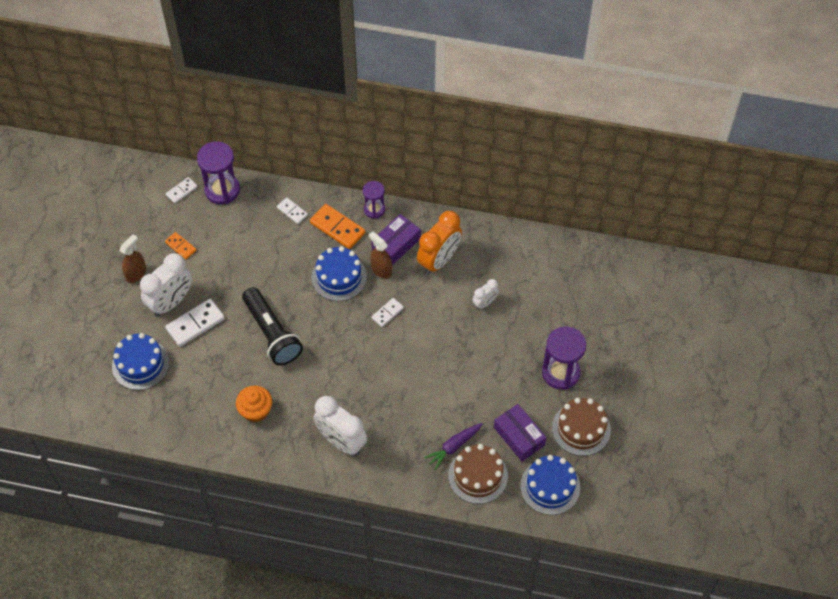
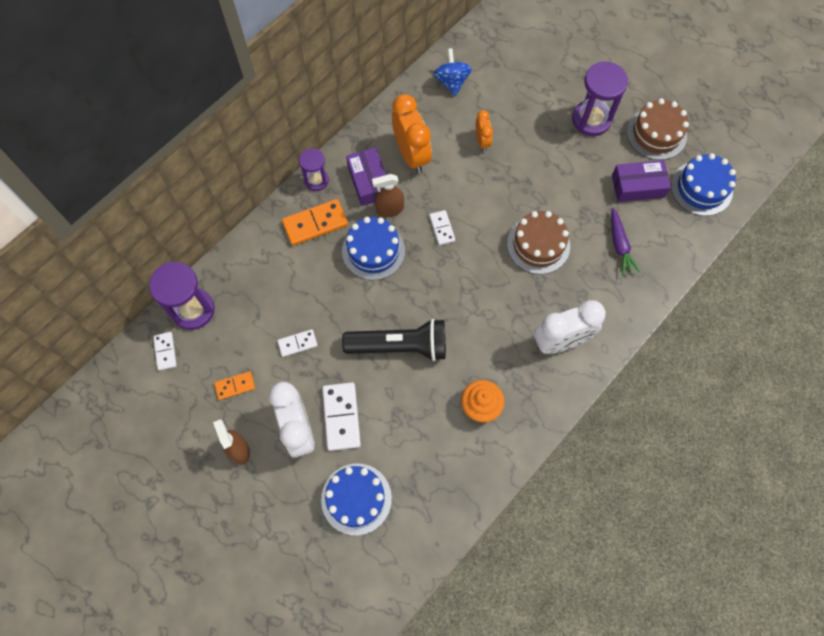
camera: 60 degrees left, 10 degrees up
(292, 211) = (267, 255): white domino -> white domino (297, 343)
(478, 476) = (660, 241): brown cake -> brown cake (538, 245)
(485, 303) = (482, 141): white clock -> orange clock
(526, 255) = (451, 82): none -> blue spinning top

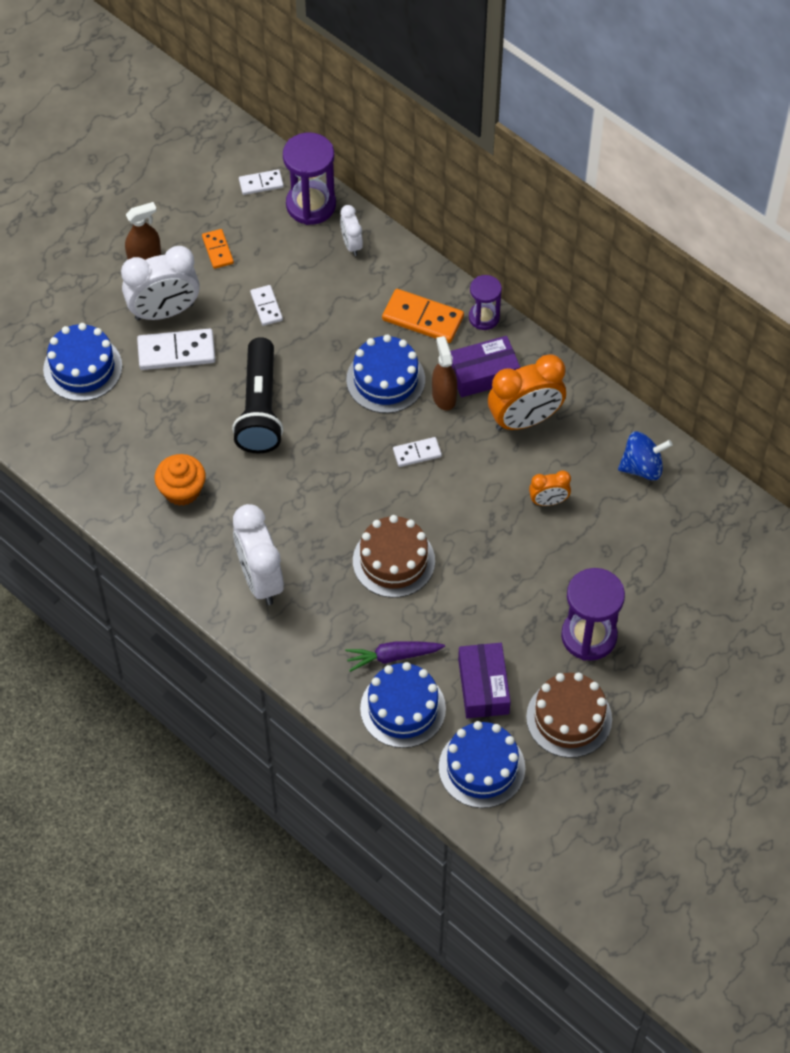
camera: 90 degrees right, 10 degrees down
(238, 277) = (351, 244): none -> white clock
(315, 224) = (422, 318): orange domino -> orange domino turned 45 degrees counterclockwise
(661, 239) = (403, 708): none -> blue cake

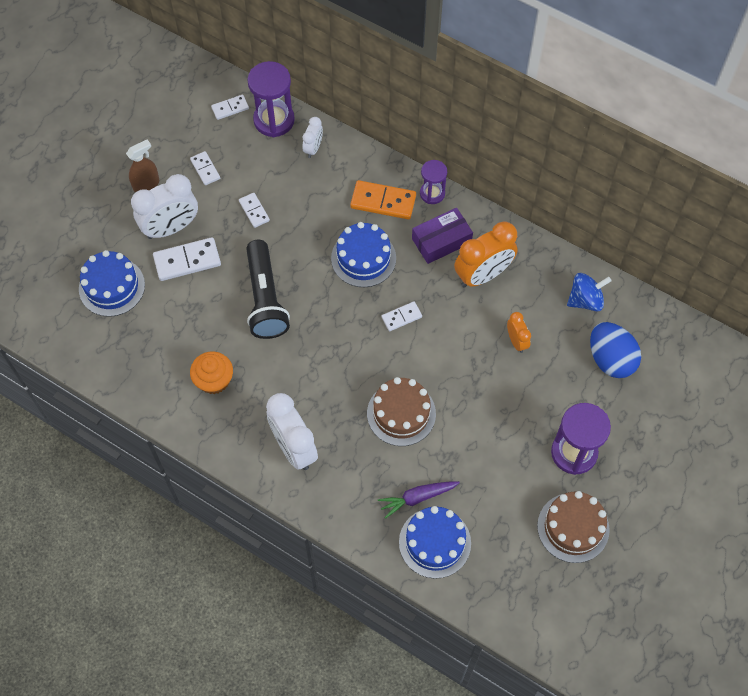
camera: 10 degrees left, 5 degrees up
(218, 250) = (205, 169): orange domino -> white domino
(351, 244) = (313, 148): white clock -> white clock turned 135 degrees counterclockwise
(444, 396) = (413, 265): brown spray bottle -> none
(481, 767) = (510, 584): blue cake -> none
(483, 686) = (497, 511): purple box -> none
(548, 501) = (516, 341): orange clock -> orange clock turned 90 degrees counterclockwise
(657, 538) = (610, 359): none -> blue egg

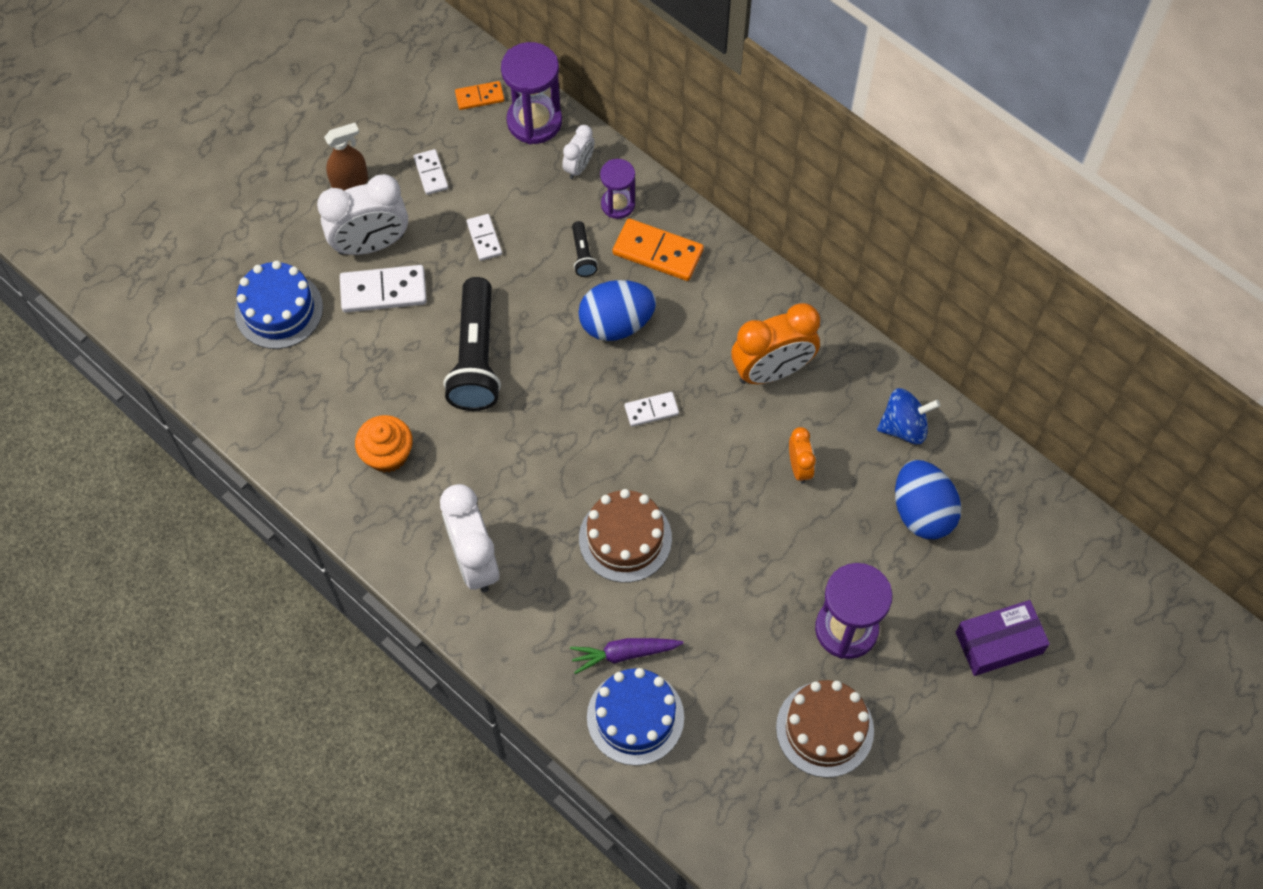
camera: 10 degrees right, 0 degrees up
(230, 108) = (479, 97): white domino -> orange domino
(329, 212) = (583, 255): none -> black flashlight
(363, 258) = (616, 324): blue cake -> blue egg
(432, 193) = (726, 251): purple hourglass -> purple hourglass (618, 204)
(441, 241) = (725, 317): purple box -> purple box (999, 643)

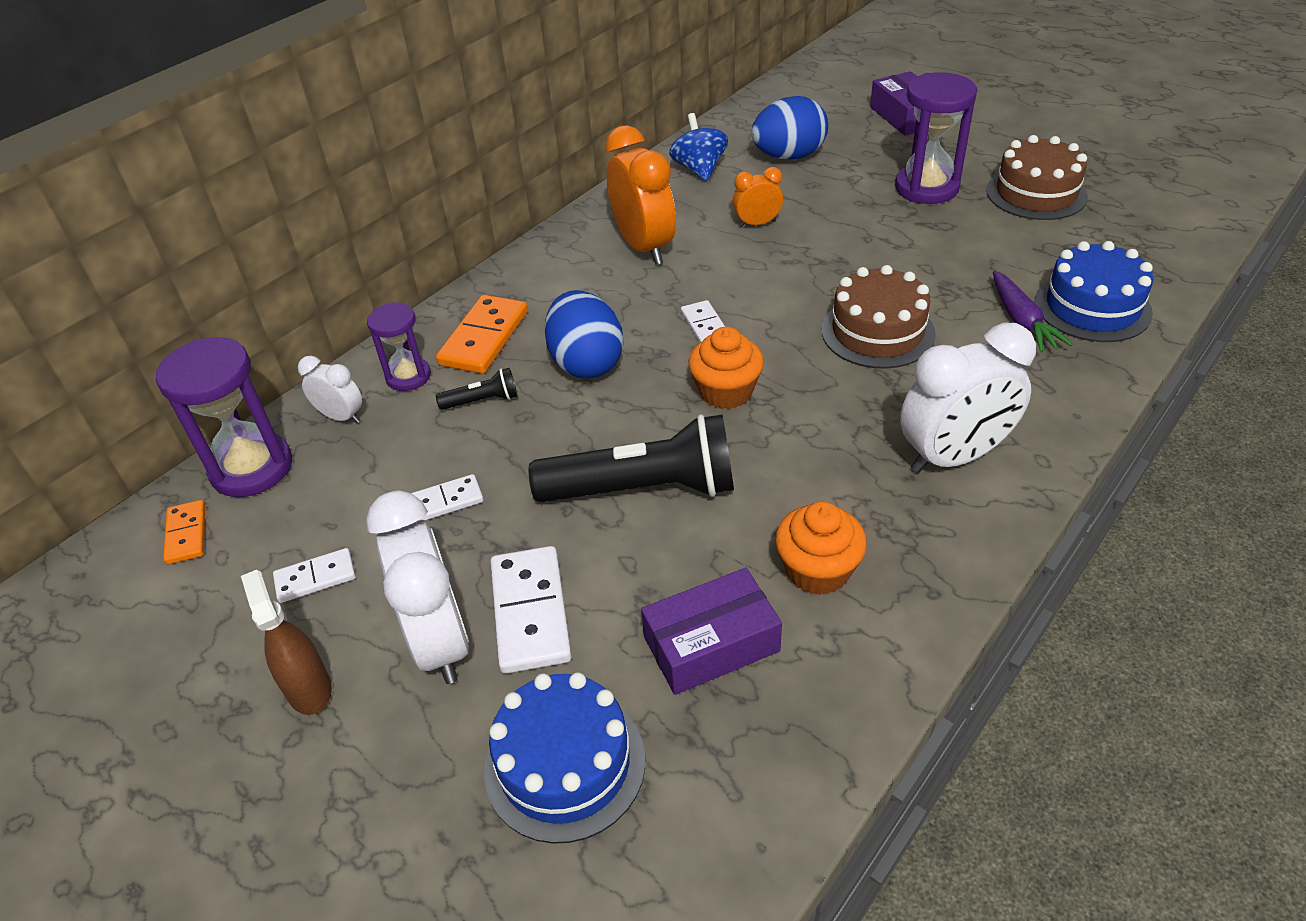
camera: 90 degrees left, 20 degrees down
(342, 387) = (711, 644): none -> purple box
(568, 418) = (726, 391): none -> orange cupcake

